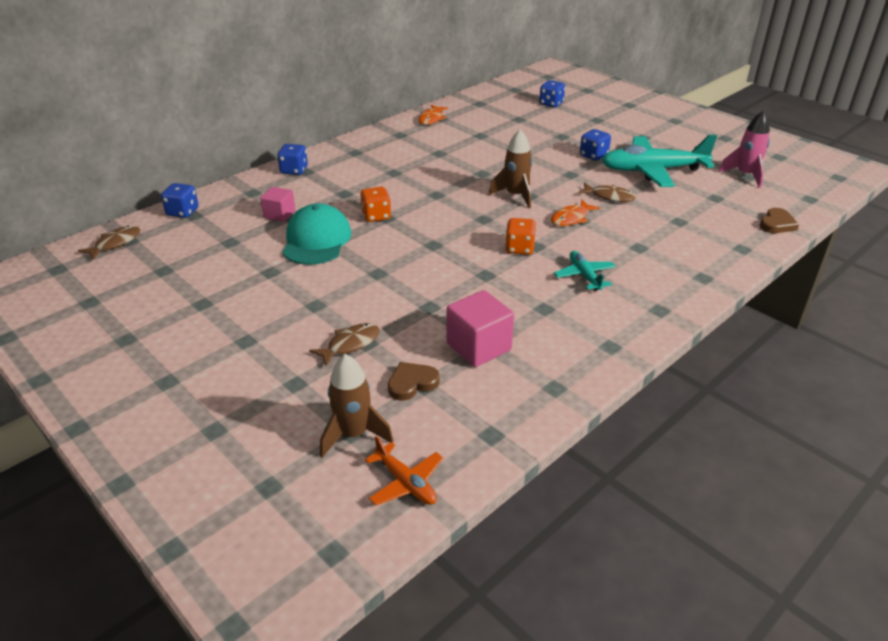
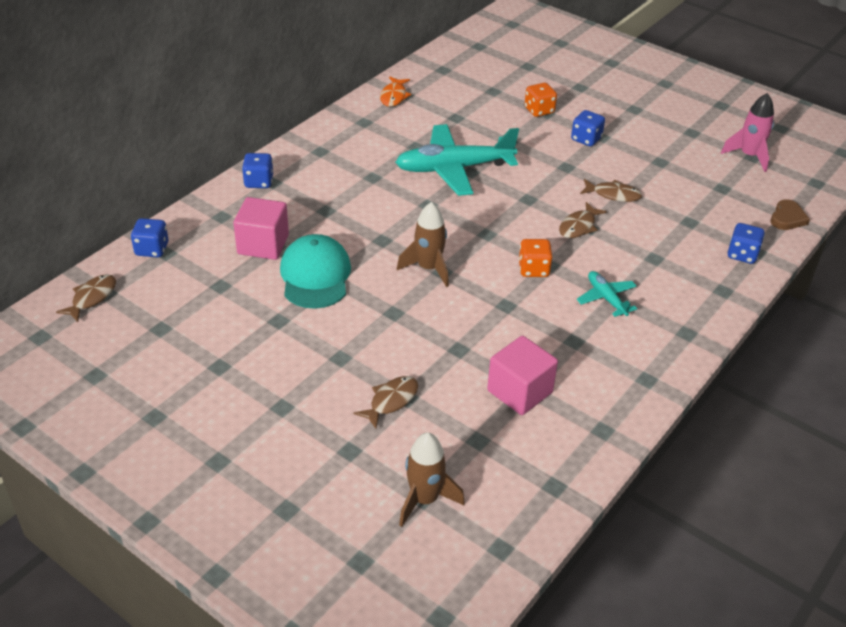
camera: 10 degrees left, 5 degrees up
(279, 214) = (263, 244): pink cube -> pink cube, size x1.59
(376, 216) = (370, 238): orange dice -> orange dice (539, 110)
(406, 483) = (488, 543): orange plane -> none
(412, 383) = (465, 439): brown heart -> none
(515, 195) = (514, 200): brown rocket -> brown rocket (428, 268)
(551, 104) = (524, 66): blue dice -> blue dice (742, 254)
(571, 218) = (579, 226): orange fish -> brown fish
(652, 170) = (652, 156): turquoise plane -> turquoise plane (453, 169)

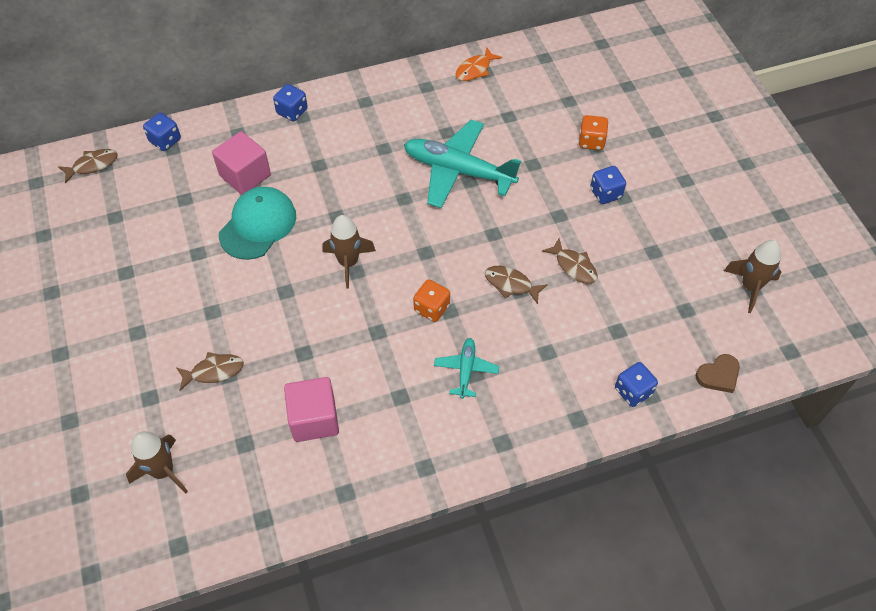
camera: 35 degrees right, 15 degrees up
(579, 226) = (511, 284): brown fish -> brown fish turned 45 degrees clockwise
(749, 156) = (750, 287): pink rocket -> brown rocket

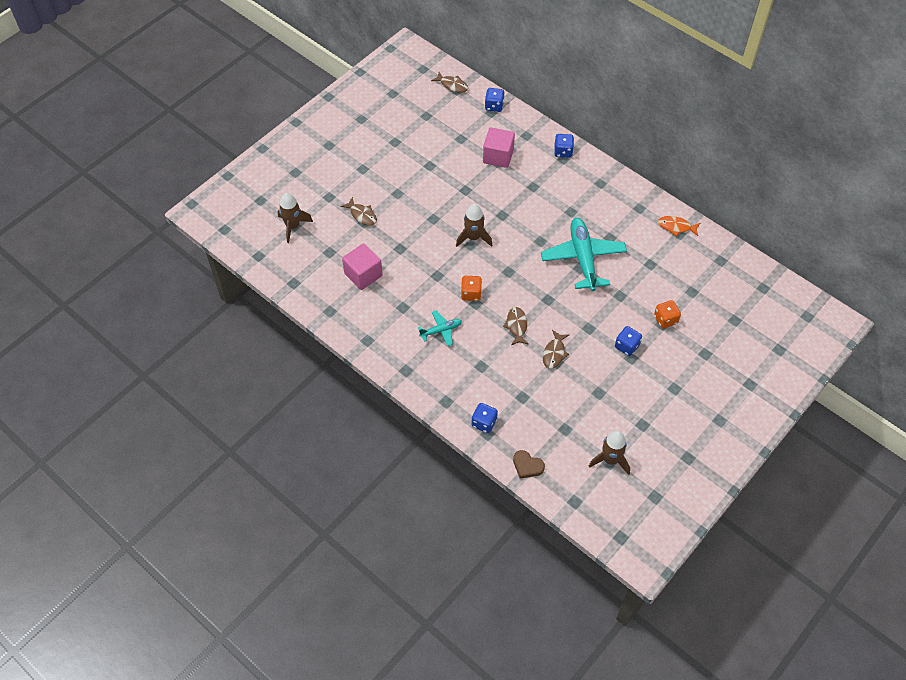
camera: 60 degrees right, 0 degrees up
(258, 225) = (468, 181): turquoise cap -> none

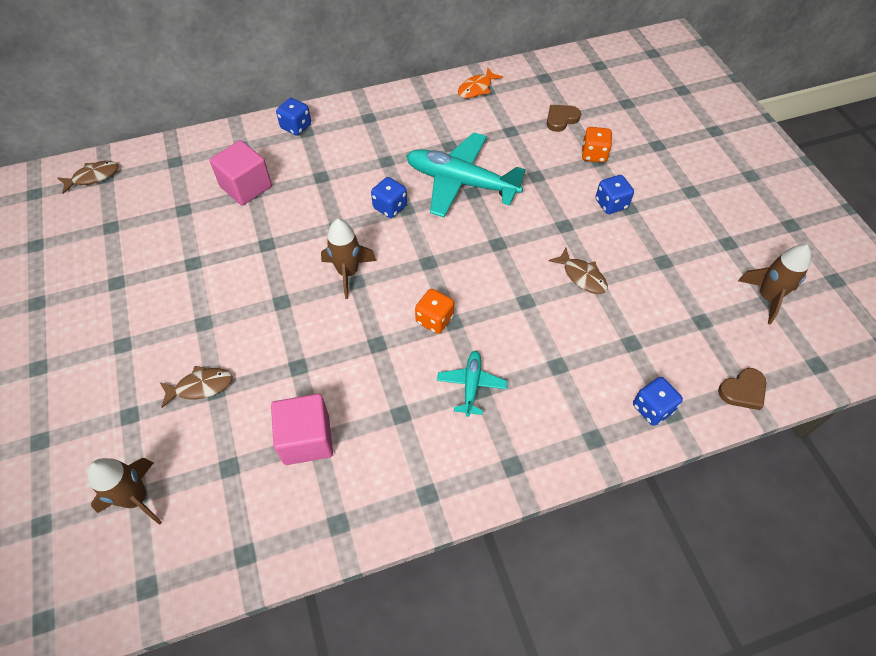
camera: 60 degrees left, 0 degrees up
(494, 106) = (168, 154): blue dice -> blue dice (390, 207)
(516, 326) = (517, 295): brown fish -> none
(685, 287) = (561, 119): none -> brown heart

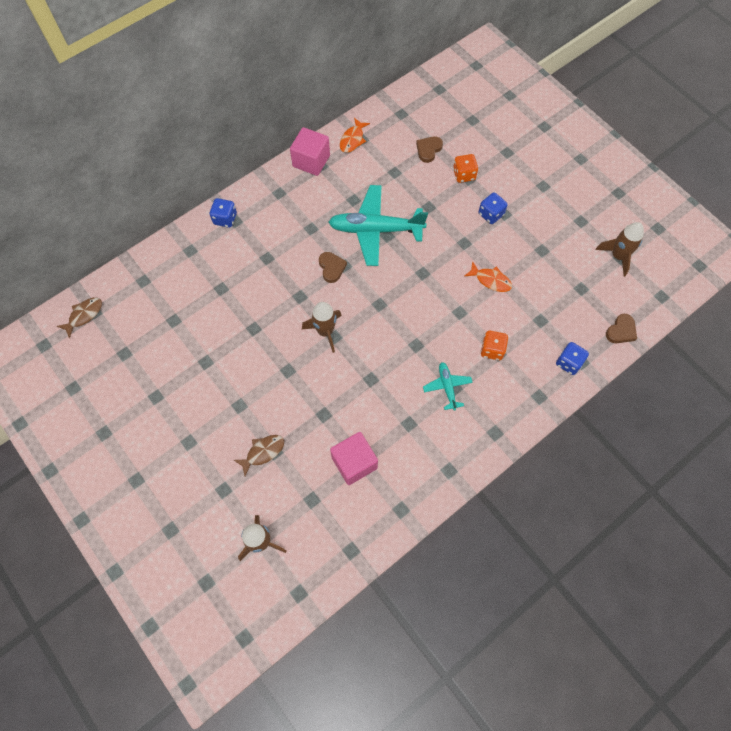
camera: 20 degrees left, 10 degrees up
(246, 187) = (212, 285): pink cube -> pink cube (311, 161)
(390, 207) = (331, 268): blue dice -> brown heart
(434, 319) = (402, 347): orange dice -> orange dice (492, 350)
(582, 276) = (490, 280): brown fish -> orange fish

